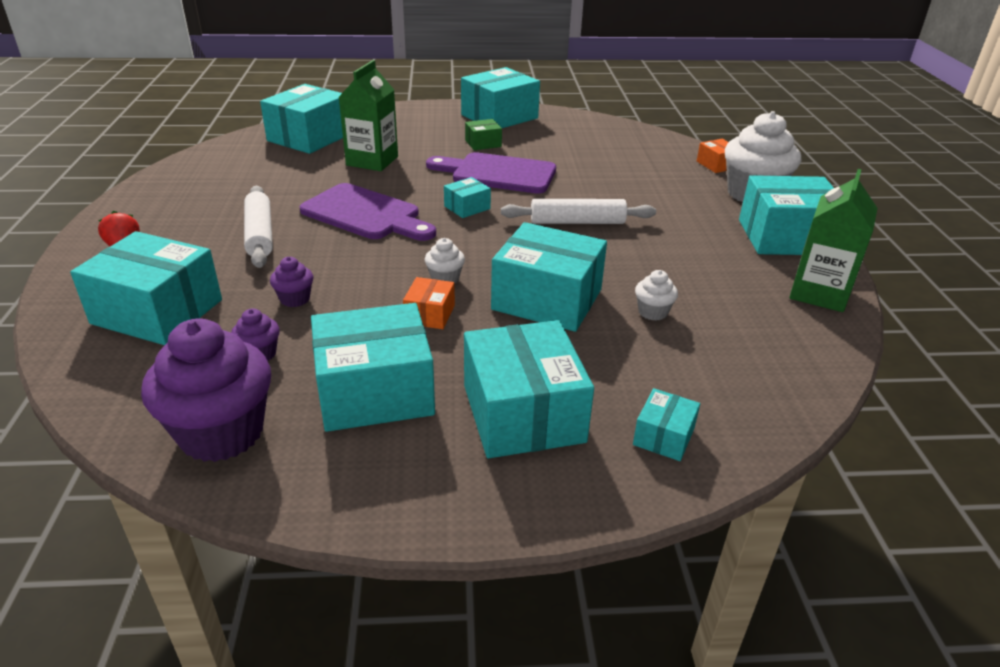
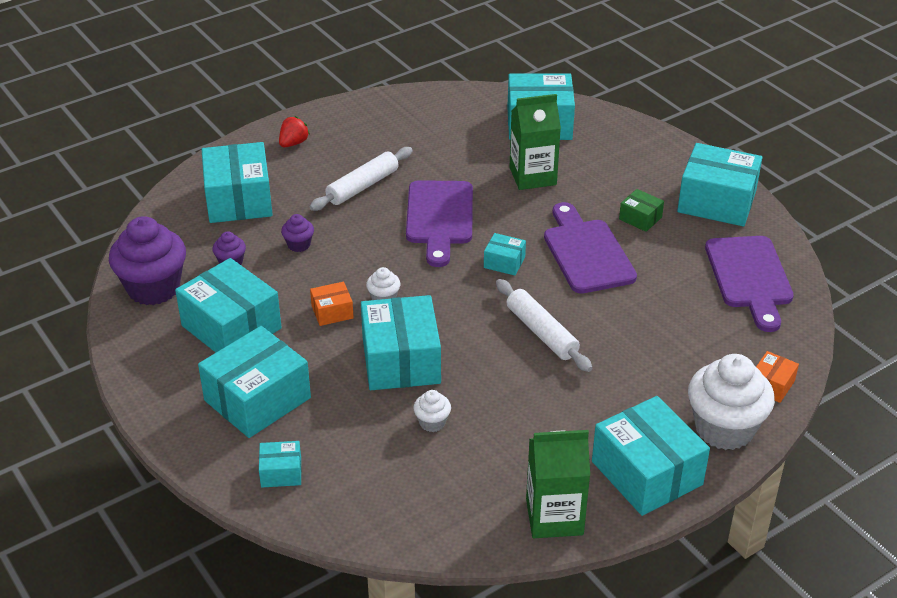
camera: 60 degrees right, 5 degrees up
(594, 134) = (749, 277): none -> purple cutting board

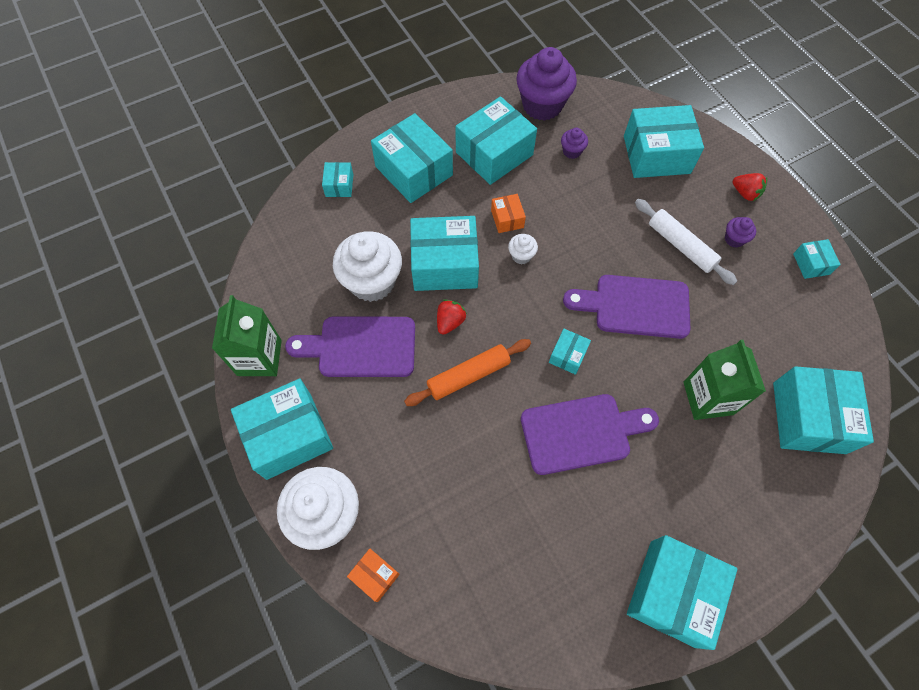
camera: 95 degrees right, 25 degrees up
(299, 245) = (594, 196): purple cupcake -> purple cupcake (734, 239)
(378, 110) = (811, 264): none -> turquoise box
(432, 422) = (372, 282): white cupcake -> white cupcake, size x2.23
(478, 351) = (450, 322): none -> red strawberry
(541, 332) = (468, 375): white rolling pin -> orange rolling pin
(640, 218) = (639, 497): green box -> none
(749, 277) = (537, 597): purple cutting board -> purple cutting board (360, 347)

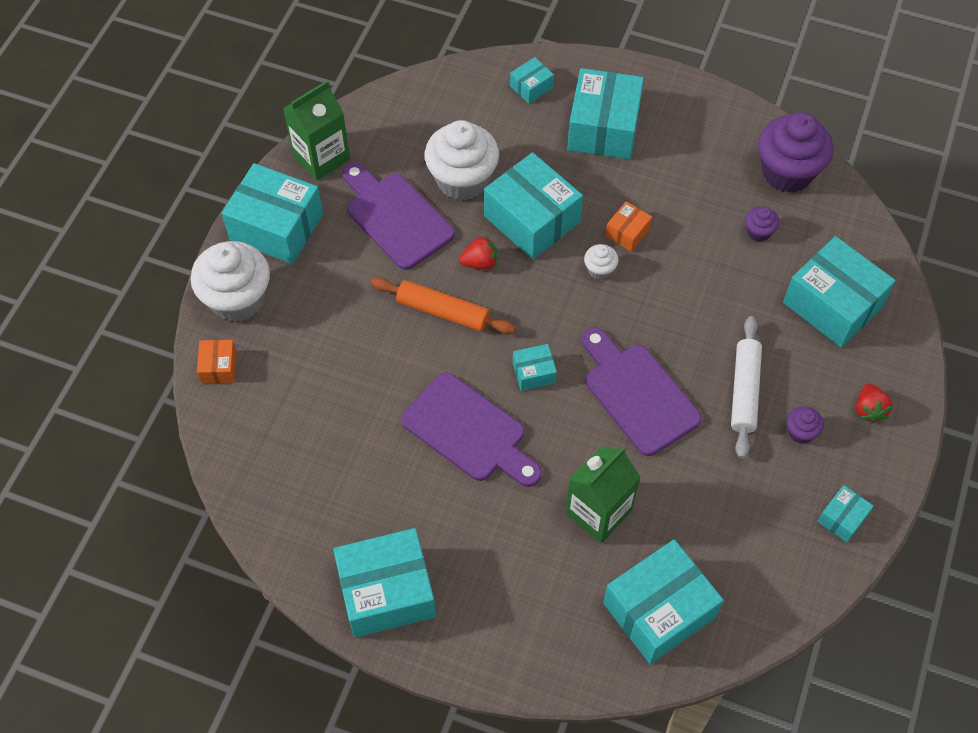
camera: 50 degrees right, 5 degrees down
(494, 153) = (688, 174): turquoise box -> none

